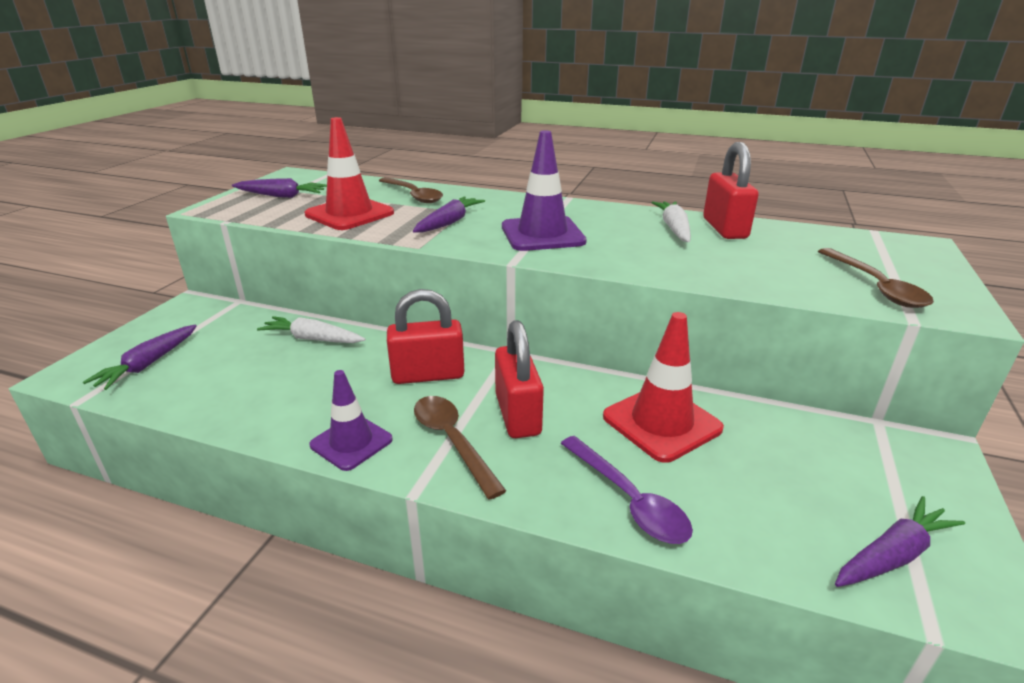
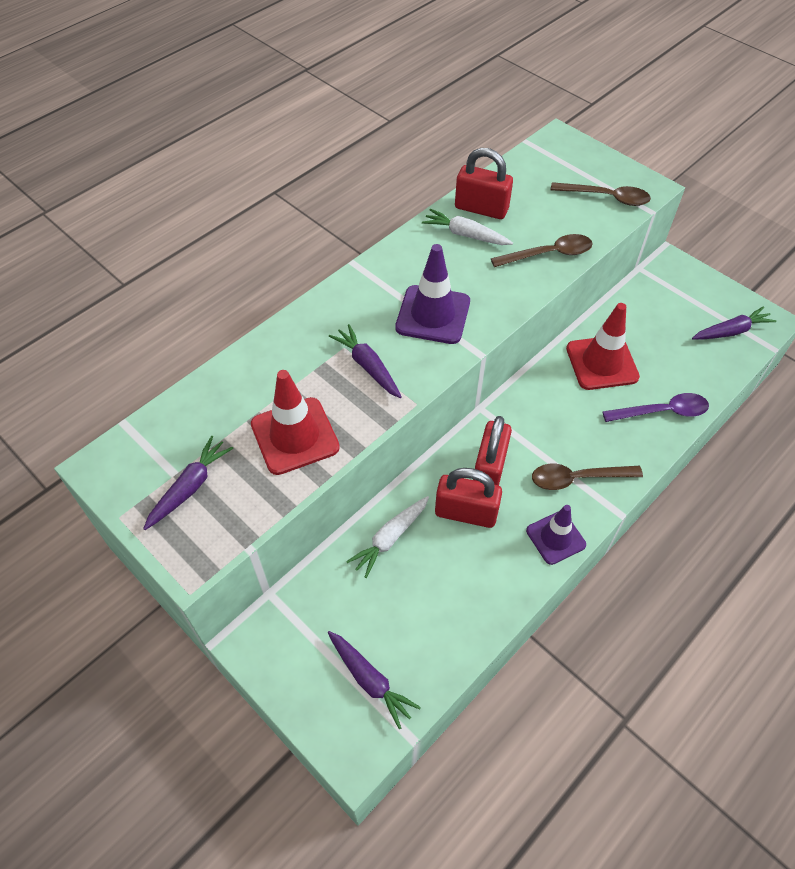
camera: 65 degrees left, 25 degrees up
(413, 195) = (270, 371): brown spoon -> brown spoon (549, 254)
(517, 414) = (563, 432): red padlock -> red padlock (466, 513)
(892, 555) = (731, 331): purple carrot -> purple carrot turned 75 degrees clockwise

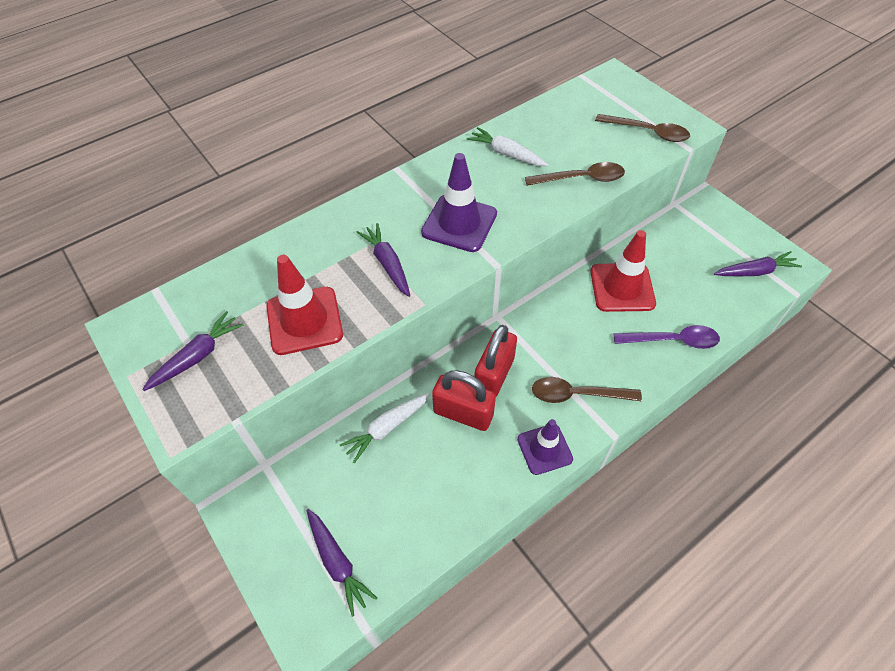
camera: 10 degrees right, 0 degrees up
(481, 208) = (526, 132): red padlock -> none

